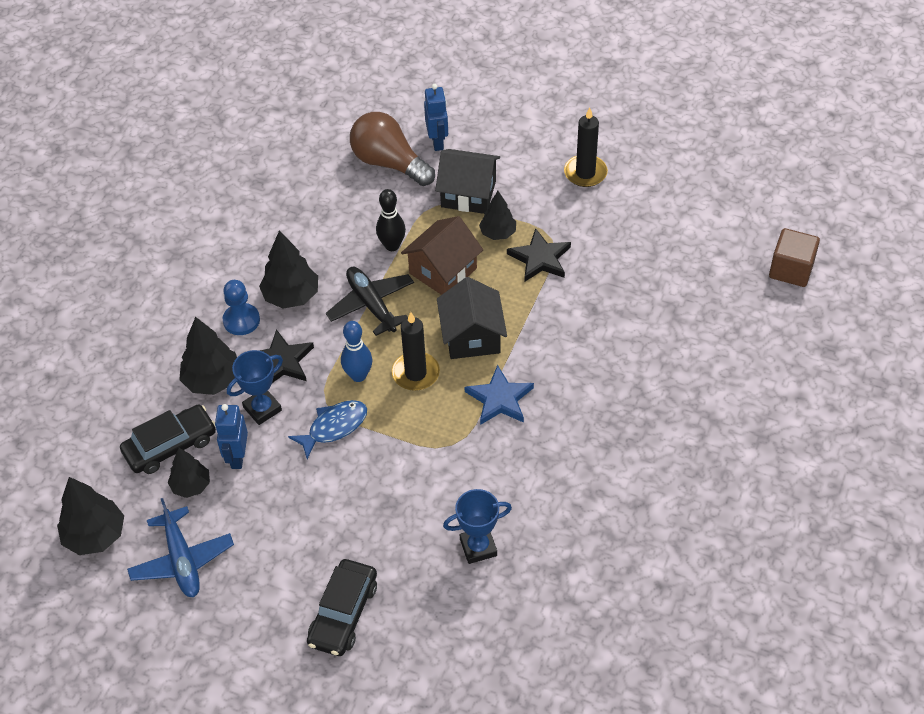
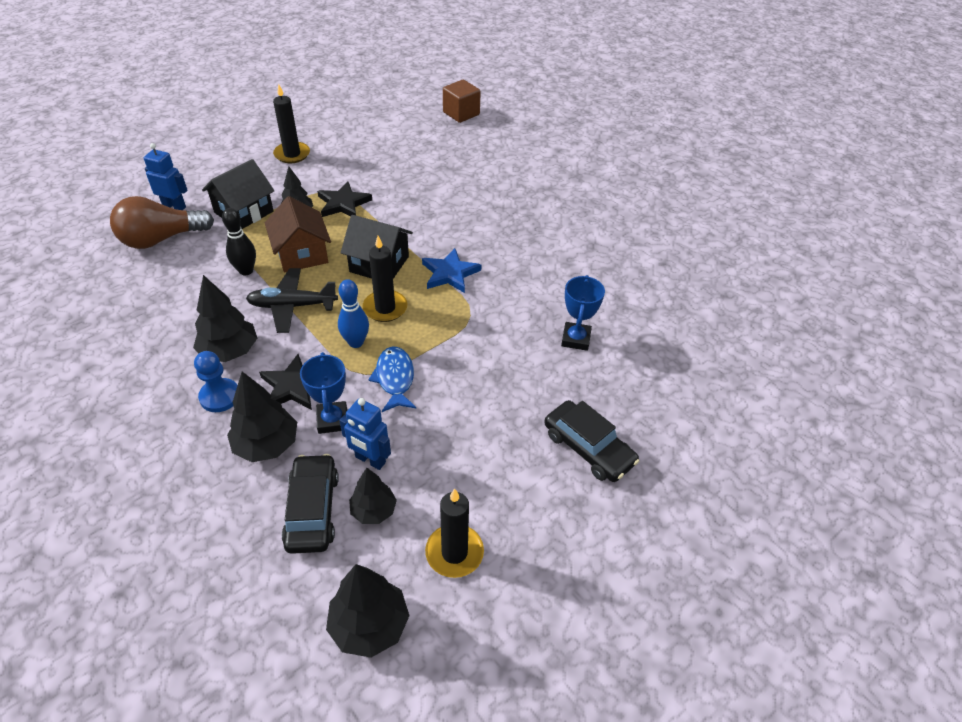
camera: 65 degrees left, 5 degrees down
(182, 560) = (454, 552): blue plane -> black candle

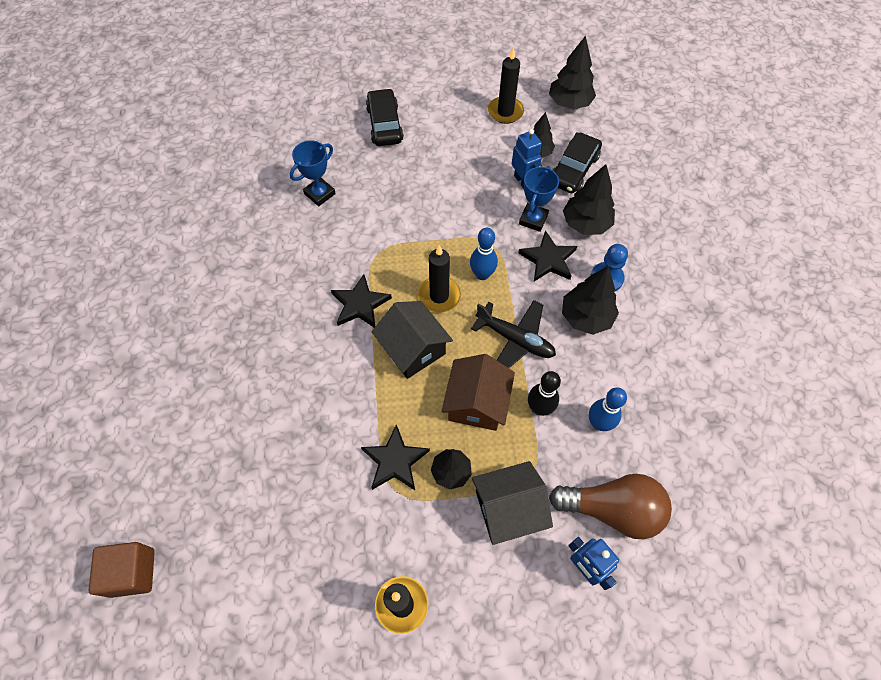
camera: 145 degrees left, 15 degrees up
(189, 281) = (599, 423): none -> blue bowling pin
(395, 378) = (472, 229): blue fish -> none
(450, 273) = (360, 304): blue star -> black star

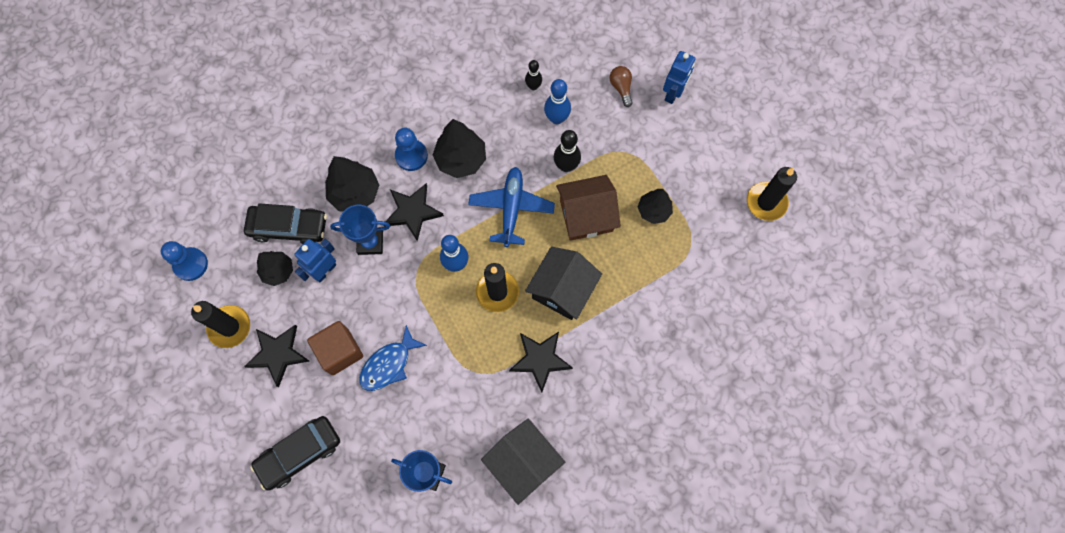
camera: 115 degrees left, 10 degrees up
(132, 572) = (860, 412): brown cube -> brown cube (340, 351)
(395, 461) = (668, 257): black star -> black star (278, 354)
(419, 197) = (389, 364): none -> blue fish
(508, 509) = (659, 158): black house -> black house (523, 462)
(515, 339) = (511, 208): black plane -> blue plane
(569, 103) = (190, 264): black tree -> blue pawn
(612, 509) = (621, 88): brown light bulb -> brown light bulb, size x0.45
(646, 416) = (533, 86): none -> black bowling pin

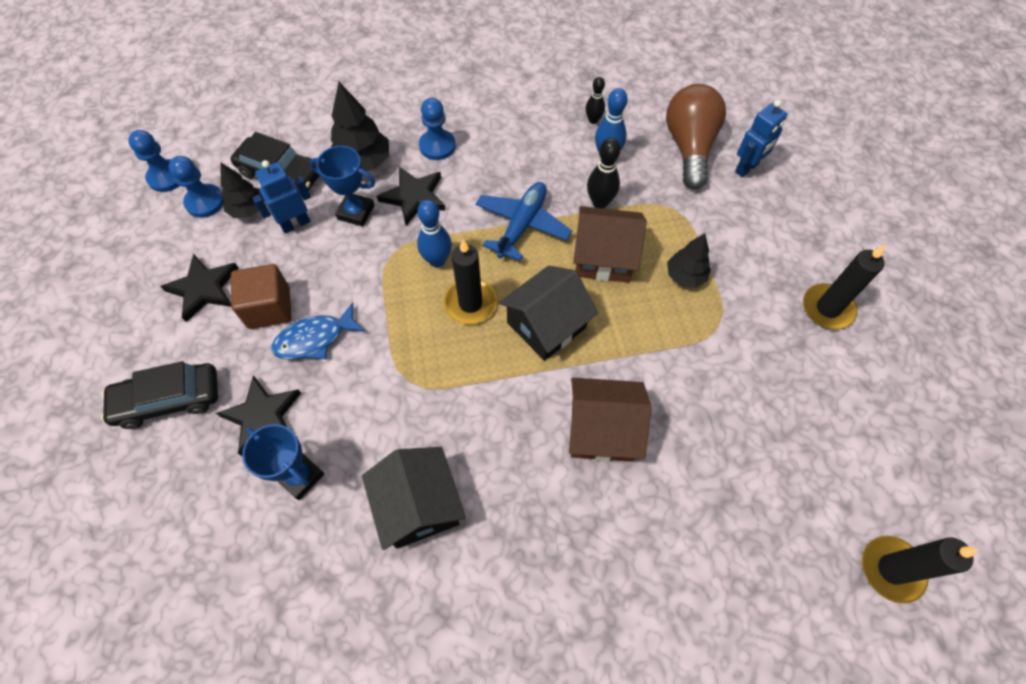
camera: 20 degrees right, 10 degrees down
(229, 327) = (170, 246): black candle -> black candle (891, 569)
(237, 277) = (205, 202): none -> blue pawn
(461, 159) = (487, 164): black tree -> none
(540, 360) = (489, 392): black star -> black star (262, 416)
(621, 88) = (689, 147): brown light bulb -> brown light bulb, size x2.21
(632, 359) = (602, 430): none -> brown house

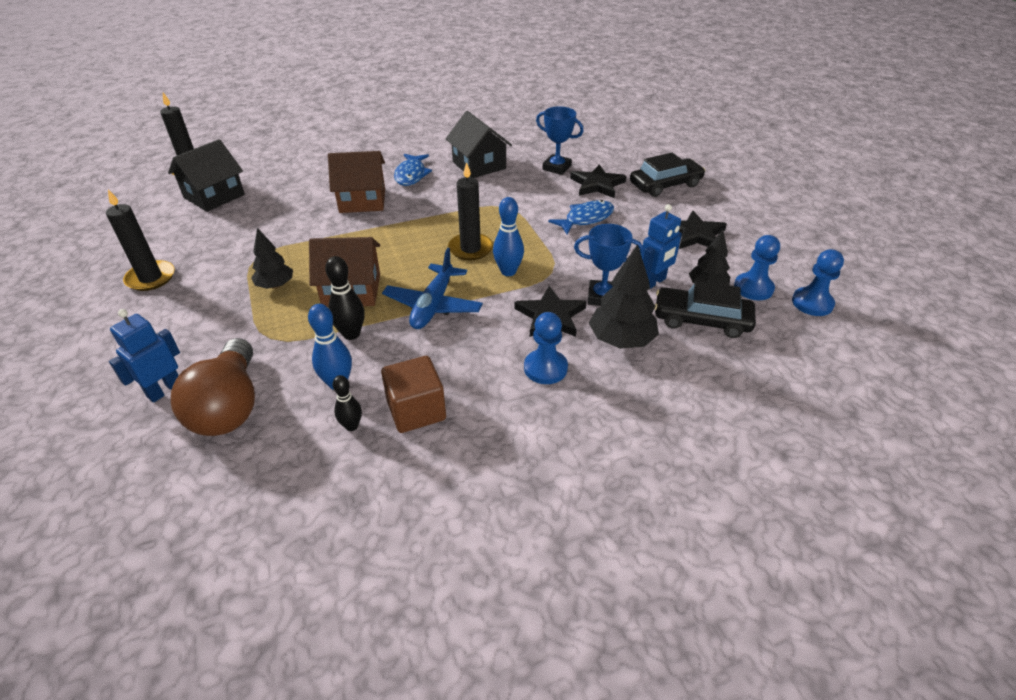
camera: 170 degrees right, 20 degrees down
(269, 308) = (633, 230): brown cube -> brown cube (416, 410)
(529, 492) = (411, 175): none -> blue fish
(546, 325) = (404, 243): black house -> black house (214, 196)

